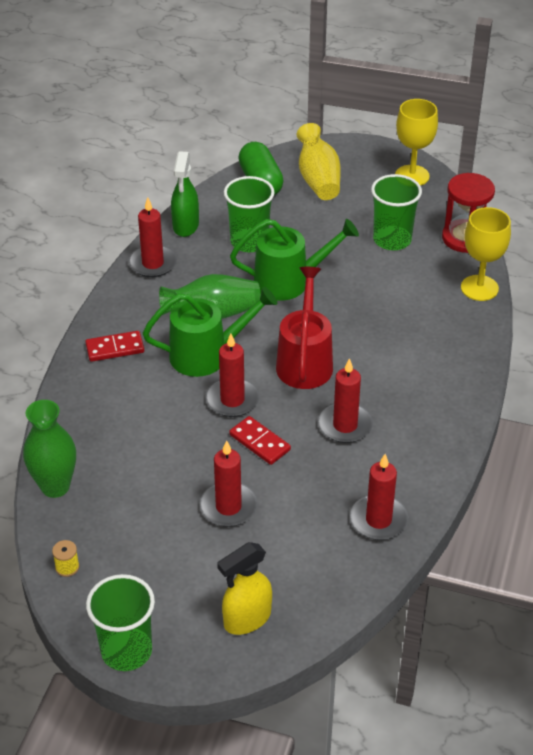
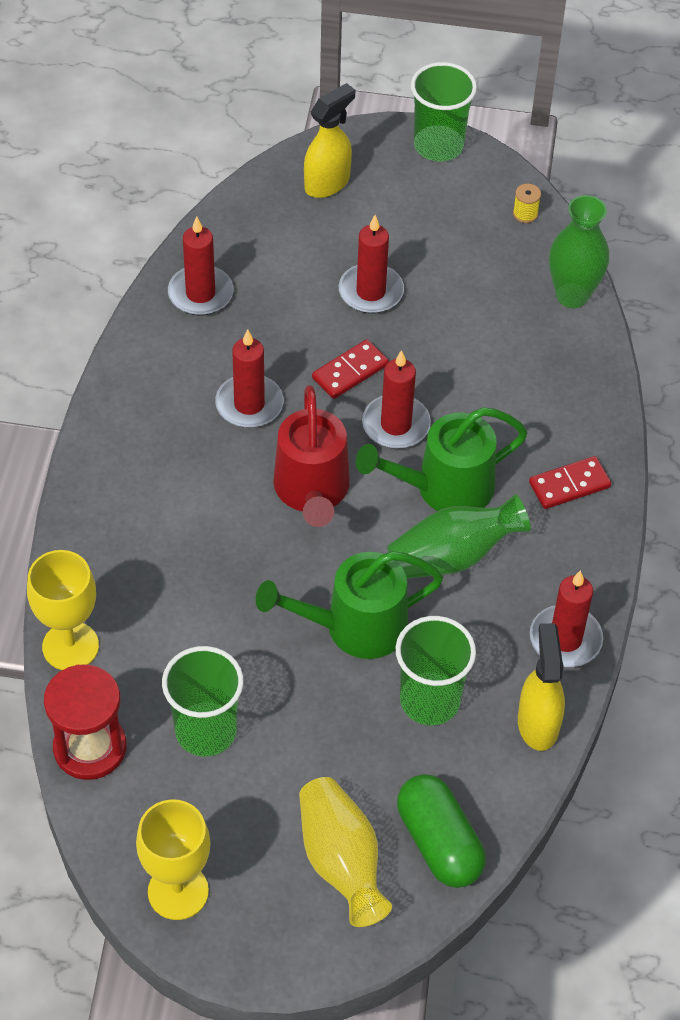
camera: 170 degrees right, 10 degrees up
(185, 226) = (538, 723): green spray bottle -> yellow spray bottle
(260, 442) = (350, 372): red domino -> red domino turned 75 degrees counterclockwise

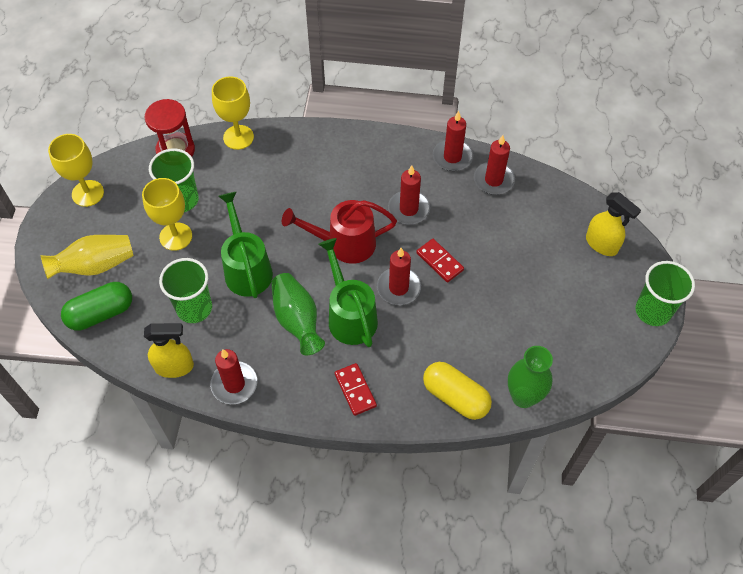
camera: 90 degrees right, 5 degrees up
(285, 736) = (176, 236): none -> yellow goblet
(371, 292) = (508, 272): red candle -> red candle (452, 157)
(525, 214) = (597, 367): yellow spool -> none
(575, 369) = (455, 396): none -> yellow capsule

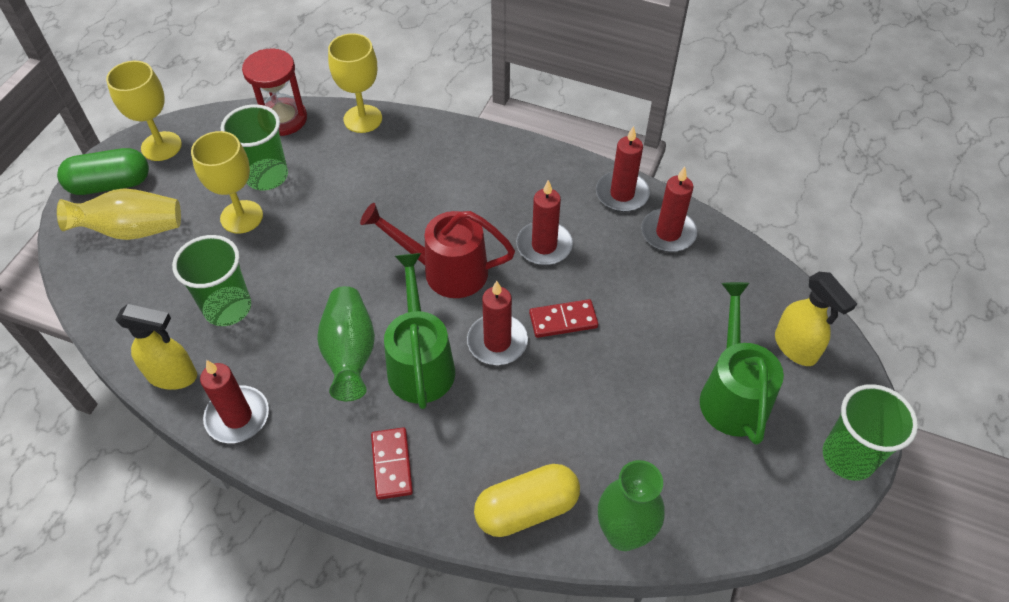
camera: 15 degrees right, 5 degrees down
(101, 313) = (113, 288): green capsule -> green capsule (110, 184)
(246, 268) = (311, 273): green watering can -> green watering can (732, 393)
(439, 261) = (563, 320): red domino -> red domino turned 75 degrees counterclockwise
(455, 396) = (526, 509): yellow capsule -> yellow capsule turned 75 degrees counterclockwise

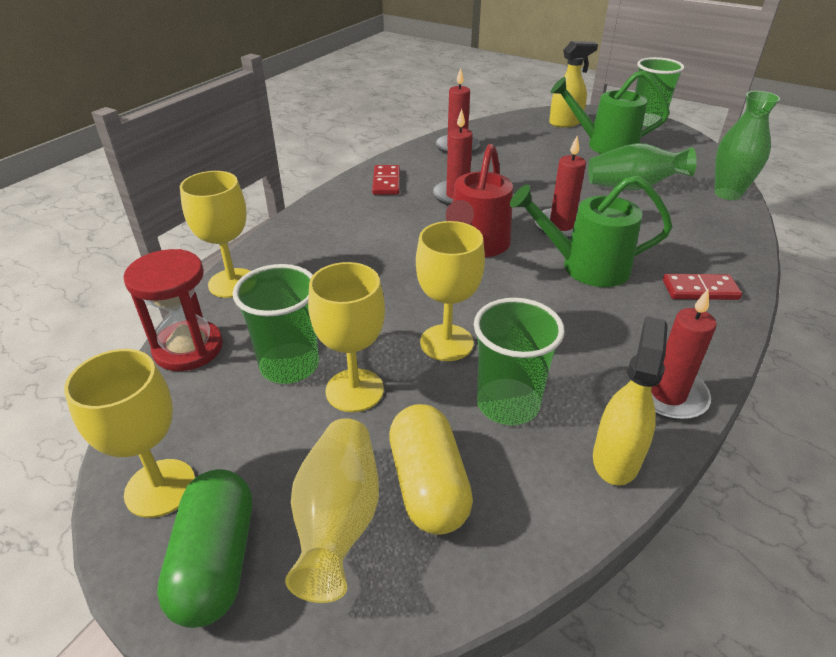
camera: 80 degrees left, 15 degrees down
(296, 263) = (446, 343): none -> yellow goblet
(350, 353) = (575, 308): green vase -> green vase (632, 187)
(526, 509) = (721, 228): yellow capsule -> yellow capsule (428, 485)
(563, 320) = (539, 196): red domino -> red domino (386, 182)
(622, 194) = (410, 158): red candle -> none

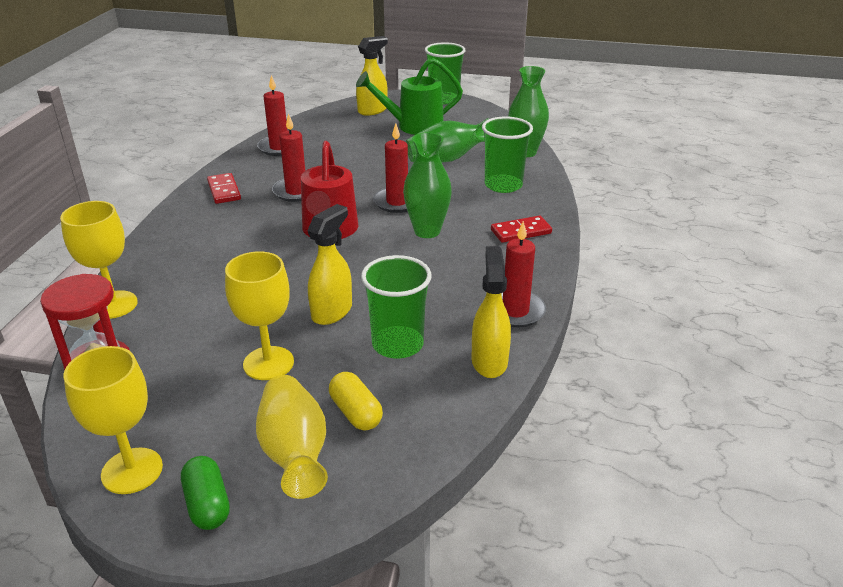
camera: 20 degrees left, 5 degrees down
(215, 561) = (207, 504): green capsule -> green capsule, size x0.67
(289, 365) = (202, 358): green cup -> green cup (503, 185)
(428, 485) = (355, 413): yellow capsule -> yellow capsule, size x0.67
(446, 343) = (332, 312): yellow goblet -> yellow spray bottle
(585, 267) = (427, 231): green watering can -> green vase

